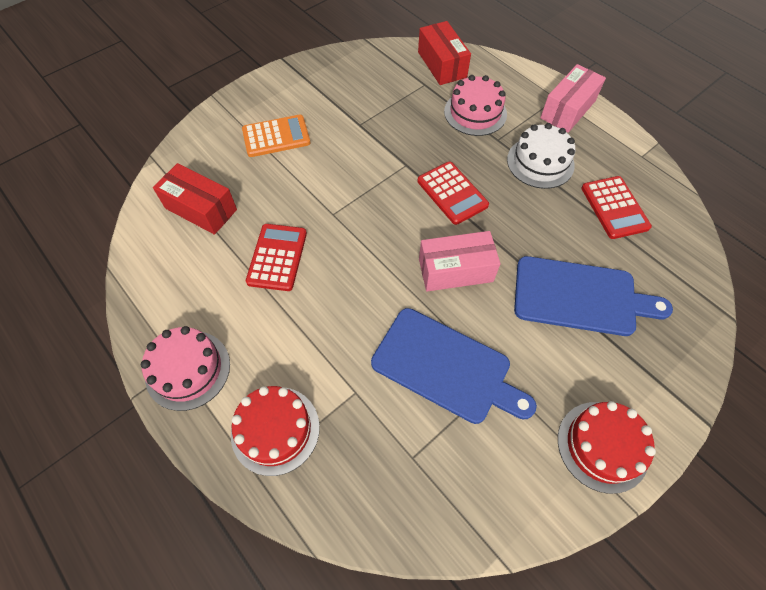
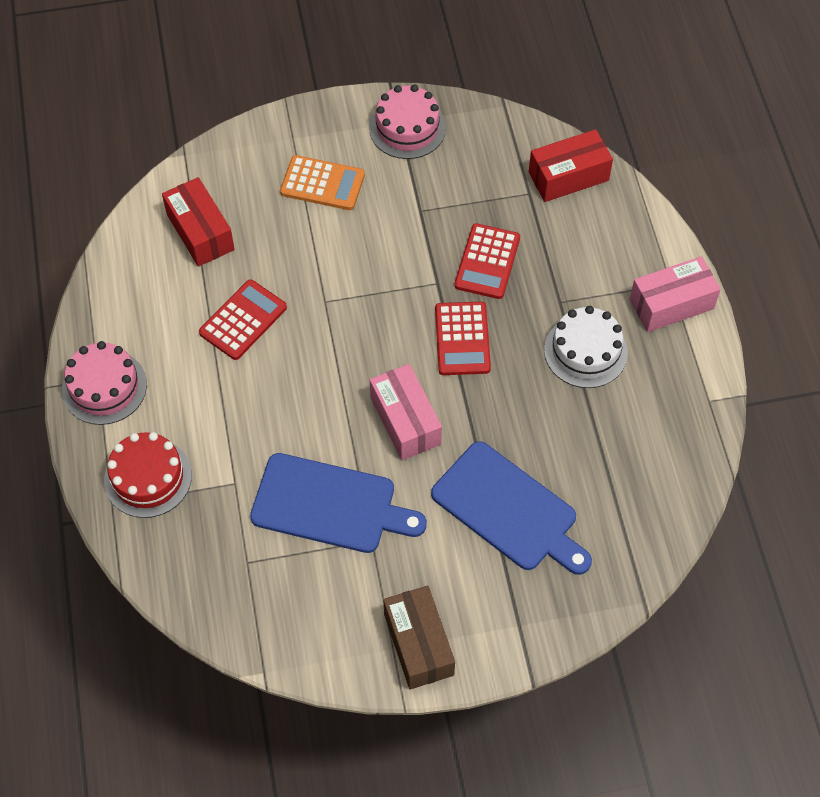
camera: 30 degrees right, 0 degrees up
(442, 64) = (568, 176): red box -> red box turned 60 degrees clockwise
(446, 367) = (330, 505): blue cutting board -> blue cutting board turned 45 degrees counterclockwise
(455, 270) = (405, 421): pink box -> pink box turned 45 degrees clockwise
(475, 113) = (560, 257): pink cake -> pink cake (407, 128)
(602, 446) = (418, 644): red cake -> brown box
(614, 208) = (624, 441): red calculator -> red calculator (487, 262)

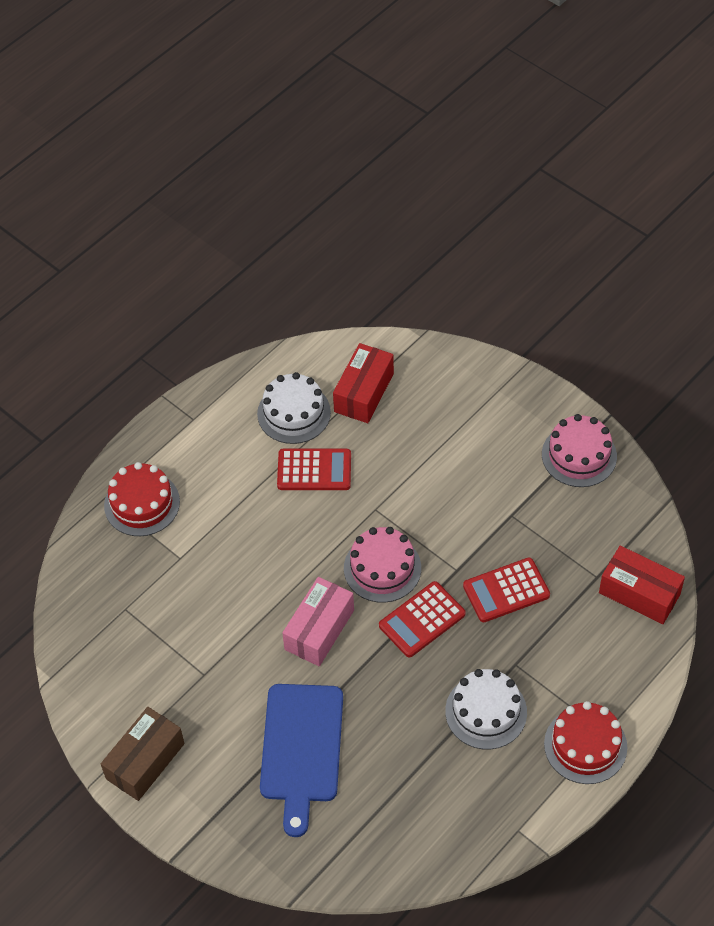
camera: 55 degrees right, 5 degrees down
(104, 387) = (190, 428): pink cake -> pink cake (382, 568)
(169, 297) = (294, 413): none -> white cake
(322, 184) = (475, 437): orange calculator -> none
(330, 505) = (210, 629): blue cutting board -> none
(671, 304) = (585, 745): pink box -> red cake

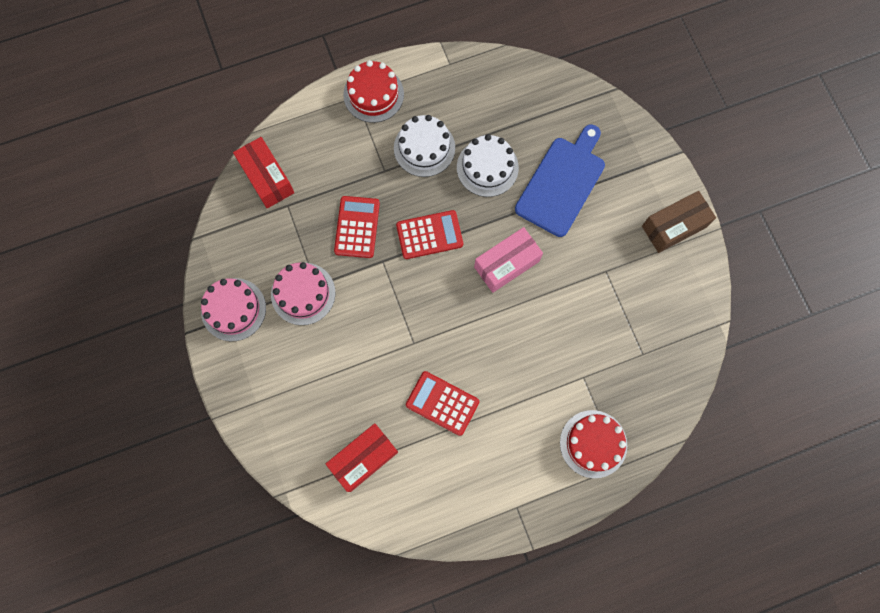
camera: 155 degrees left, 20 degrees up
(294, 413) = (431, 468): white cake -> white cake (487, 167)
(382, 568) = (435, 290): pink cake -> pink cake (303, 293)
(506, 590) = (357, 227): red calculator -> red calculator turned 90 degrees counterclockwise

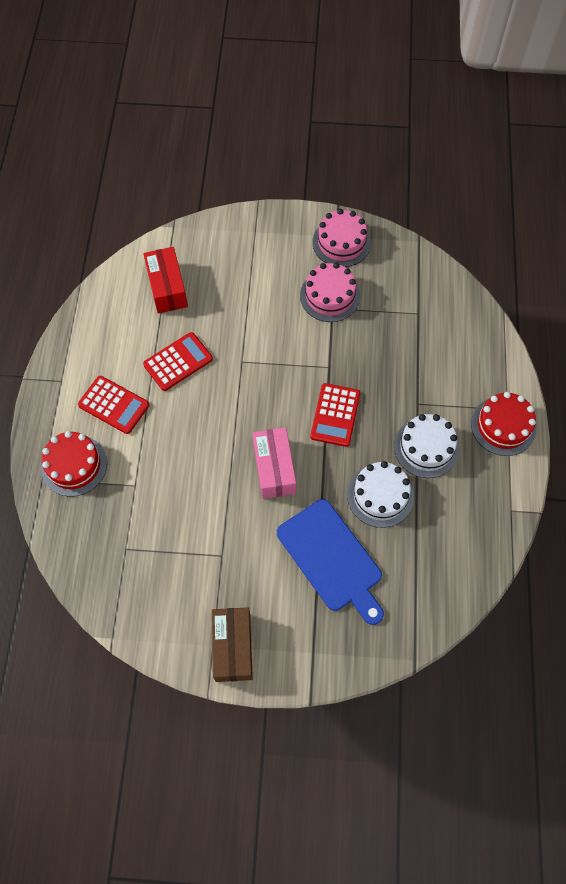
camera: 115 degrees right, 10 degrees down
(267, 178) = (452, 307): red box -> none
(357, 227) = (371, 359): red calculator -> red calculator (114, 405)

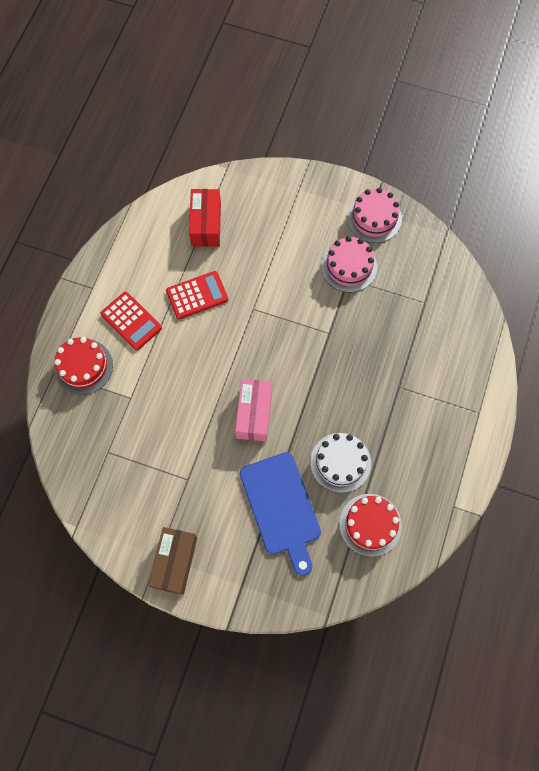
camera: 15 degrees right, 5 degrees up
(335, 415) = (321, 379): red calculator -> none
(426, 447) = (394, 429): white cake -> none
(503, 426) = (470, 427): red cake -> red cake (370, 524)

